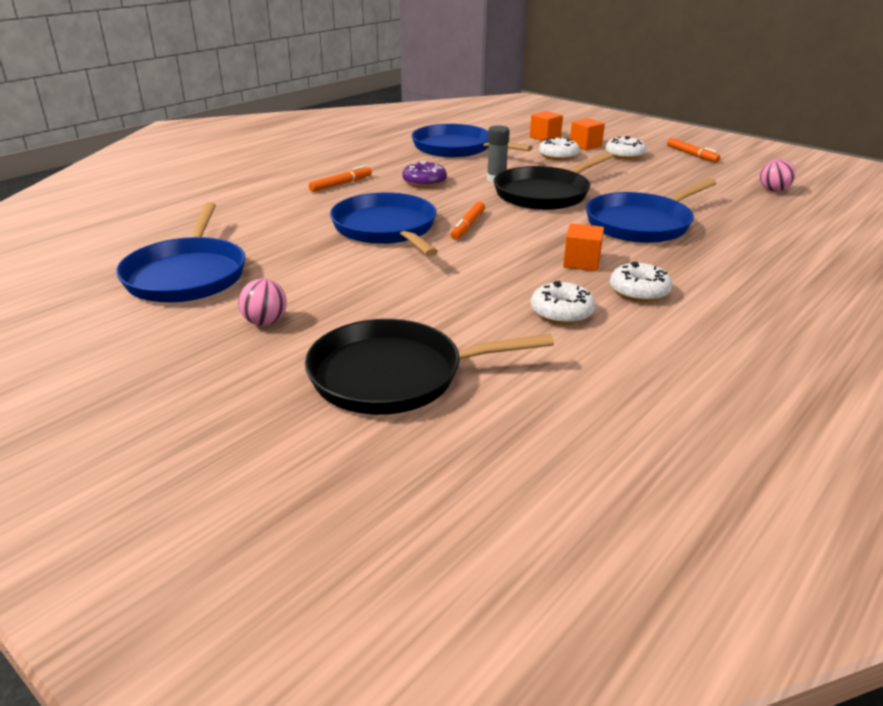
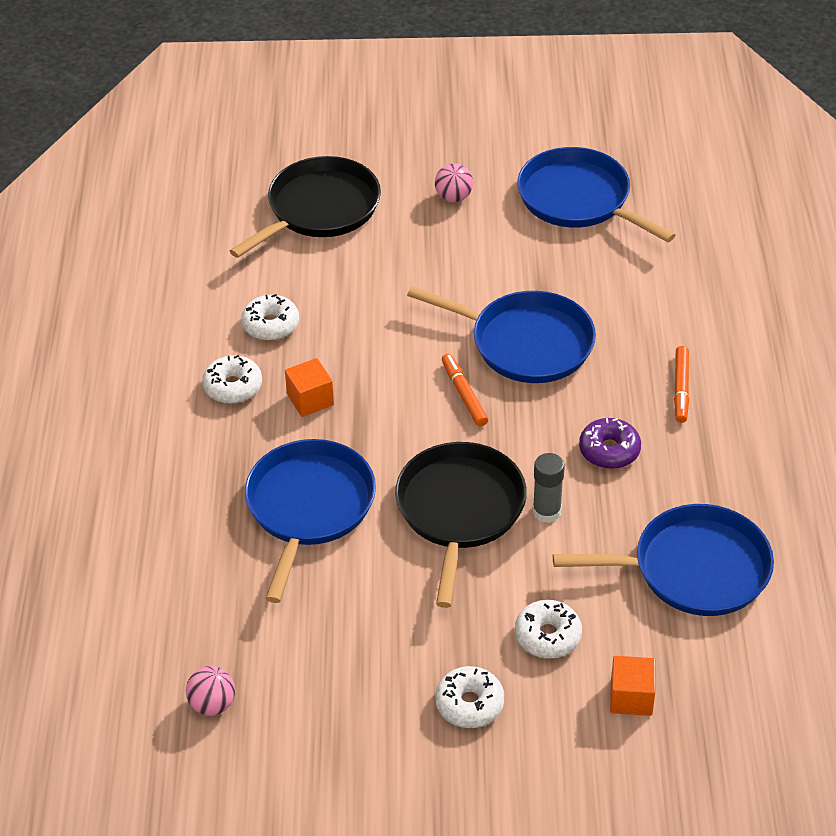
camera: 140 degrees right, 15 degrees up
(585, 145) = (549, 705): orange cube -> none
(691, 154) = (383, 775): orange marker -> none

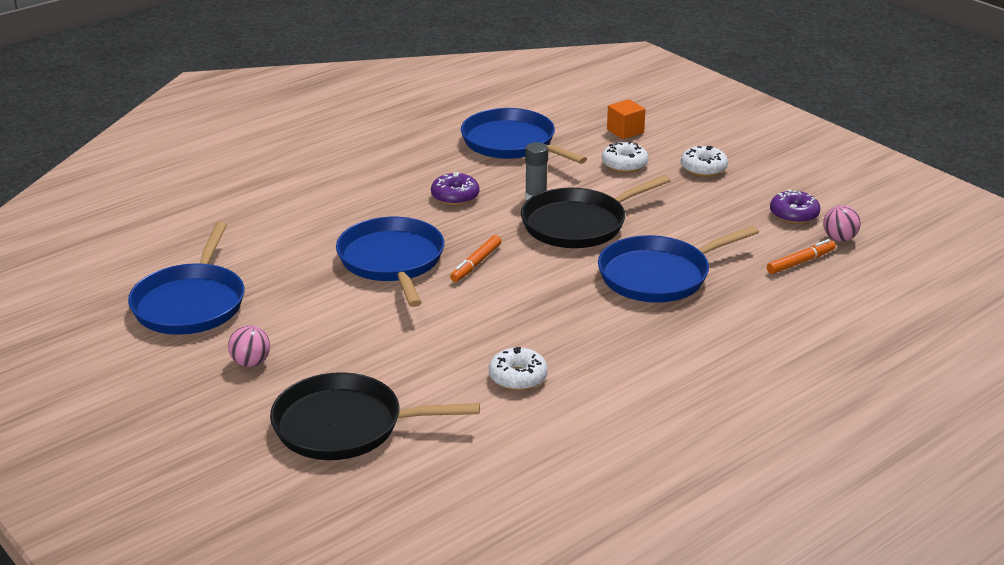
camera: 130 degrees left, 15 degrees down
(233, 387) = (604, 360): white donut -> none
(294, 705) = (794, 215): none -> purple donut
(310, 399) = (568, 321): orange cube -> none
(681, 389) = (365, 193): orange marker -> orange marker (800, 262)

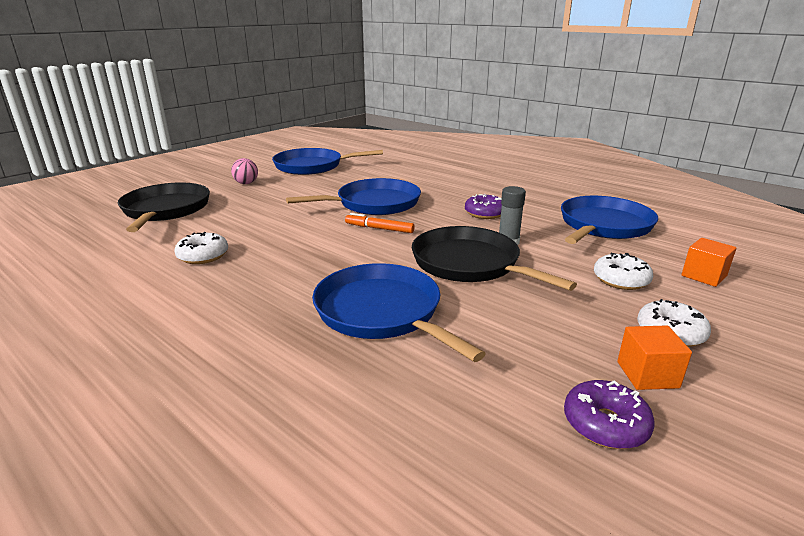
camera: 80 degrees right, 5 degrees down
(749, 190) = (647, 375): none -> orange cube
(800, 262) = (455, 432): orange marker -> none
(839, 239) = (558, 486): pink ball -> none

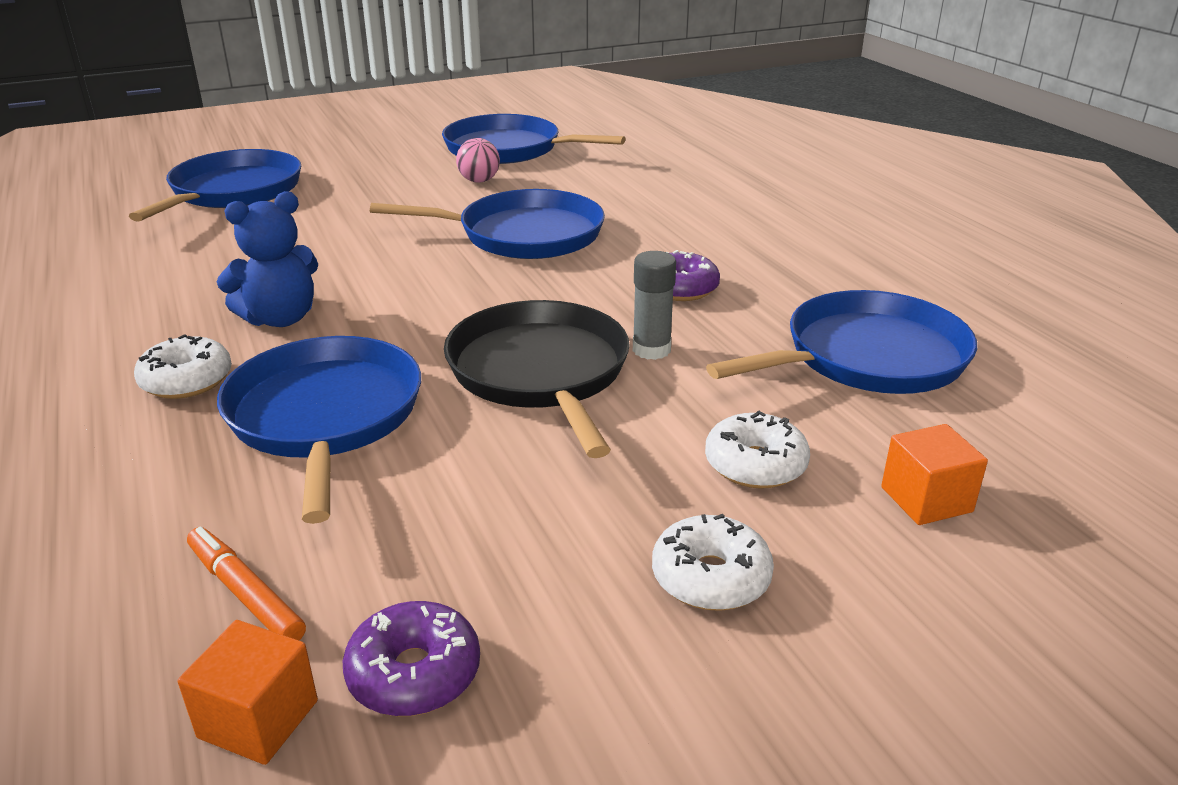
camera: 25 degrees right, 5 degrees up
(166, 210) = (233, 192): black pan -> blue pan
(203, 256) = (203, 274): white donut -> white donut (187, 380)
(246, 183) = (380, 165): pink ball -> pink ball (479, 181)
(286, 269) = (280, 318): none -> blue teddy bear
(379, 228) = (479, 281): orange marker -> orange marker (245, 593)
(647, 375) = (576, 628): orange cube -> orange cube (258, 719)

